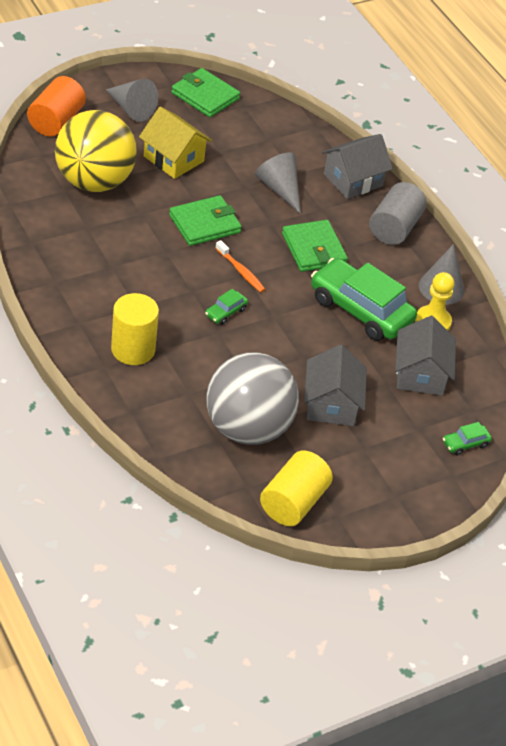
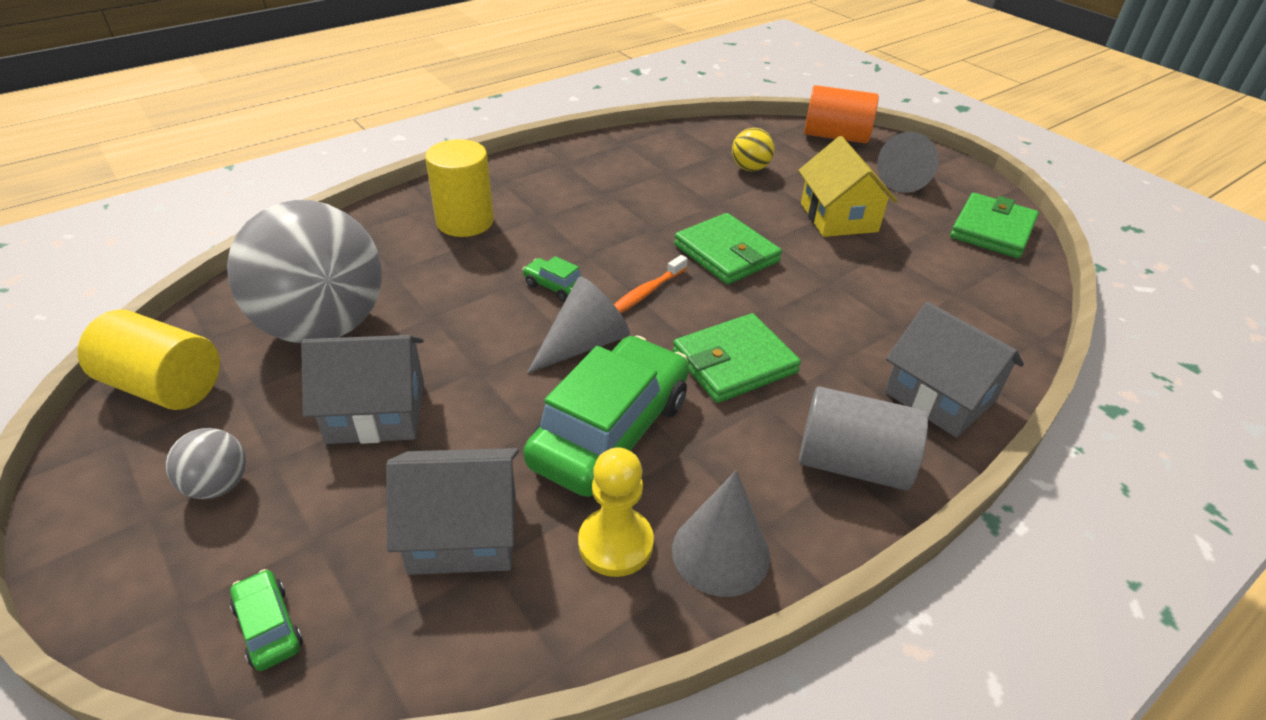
camera: 85 degrees right, 5 degrees down
(94, 181) = (750, 168): yellow ball -> yellow ball, size x0.41
(173, 159) = (838, 217): yellow house -> yellow house turned 45 degrees counterclockwise
(280, 189) = (851, 315): grey cone -> grey cone (583, 344)
(378, 469) = (218, 485): none -> grey ball

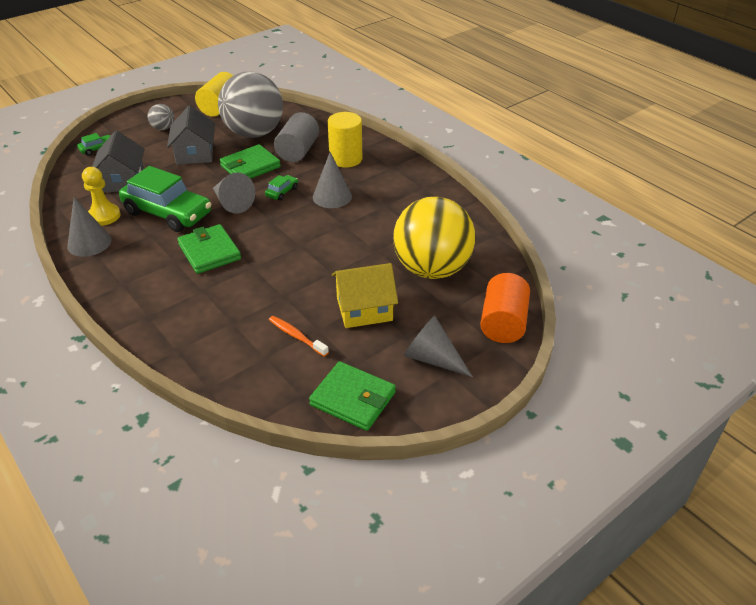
camera: 90 degrees right, 0 degrees up
(577, 237) = (332, 196): none -> grey cone
(645, 293) = (274, 222): orange toothbrush -> orange toothbrush (296, 336)
(726, 253) = (315, 253): green wallet -> green wallet (250, 166)
(750, 168) = (432, 269): yellow ball -> yellow ball, size x2.42
(852, 463) = (126, 287): grey cylinder -> grey cylinder (298, 151)
(939, 396) = (166, 328): grey house -> none

